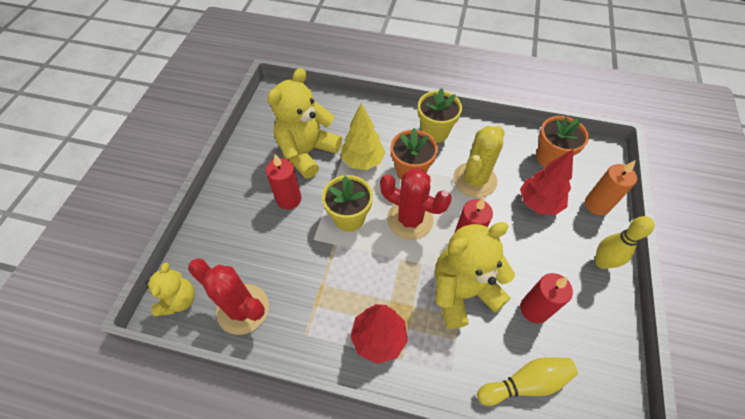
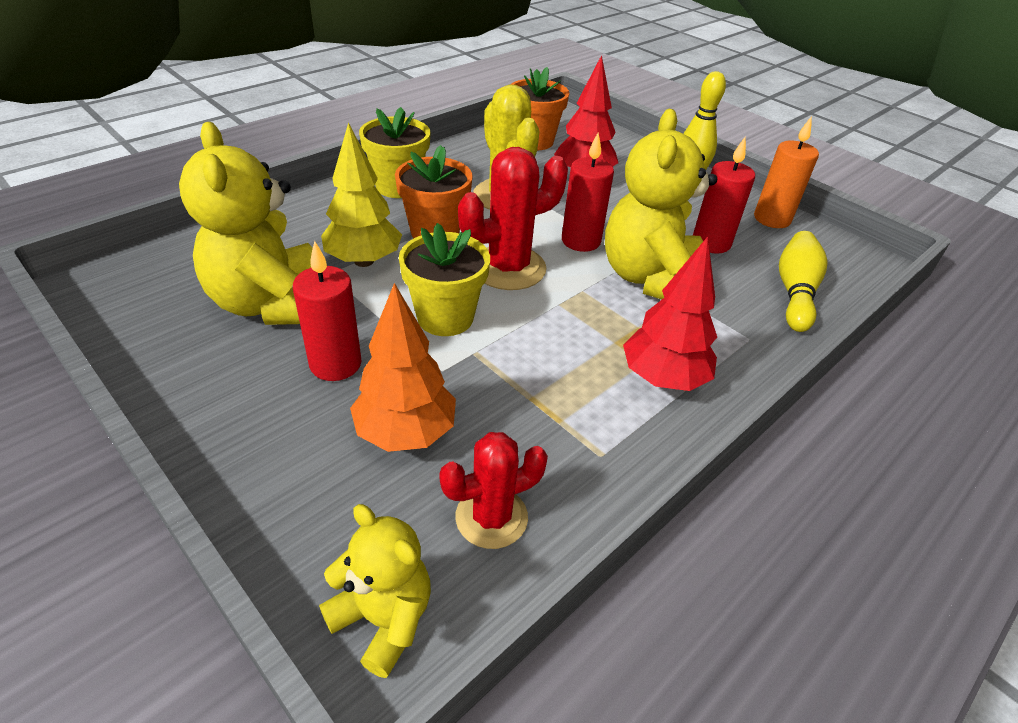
camera: 60 degrees left, 15 degrees down
(243, 309) = (491, 517): red cactus -> red cactus, size x0.66
(267, 249) = (405, 433): none -> orange tree
(597, 205) = (620, 148): orange candle -> orange candle (772, 219)

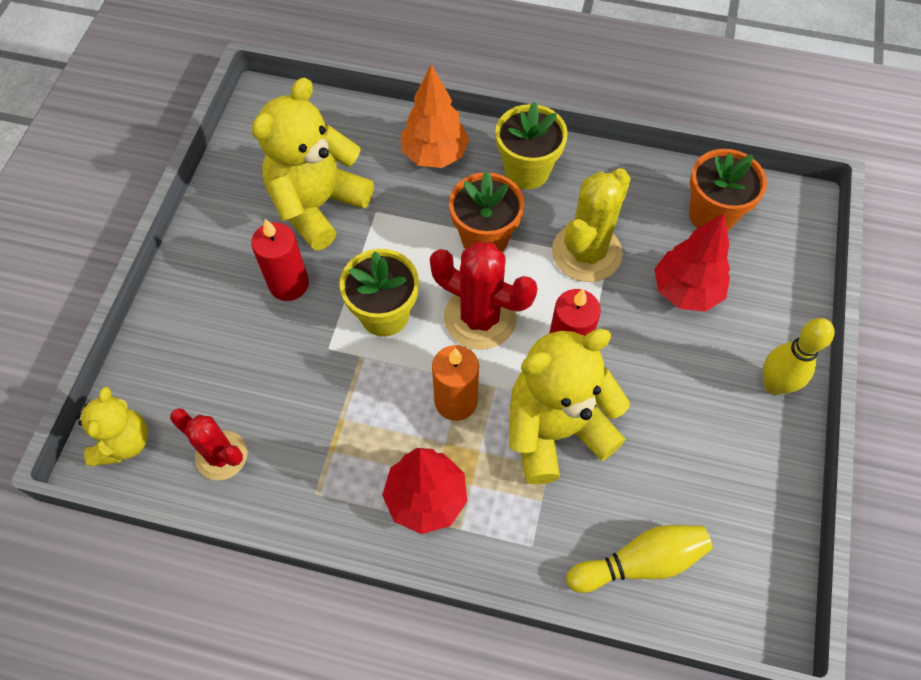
camera: 60 degrees right, 20 degrees up
(364, 261) = (408, 221): yellow tree -> none
(405, 433) = (257, 365): orange tree -> orange tree (435, 155)
(711, 243) = (663, 456): red candle -> none
(772, 219) = (767, 496): orange candle -> orange candle (456, 401)

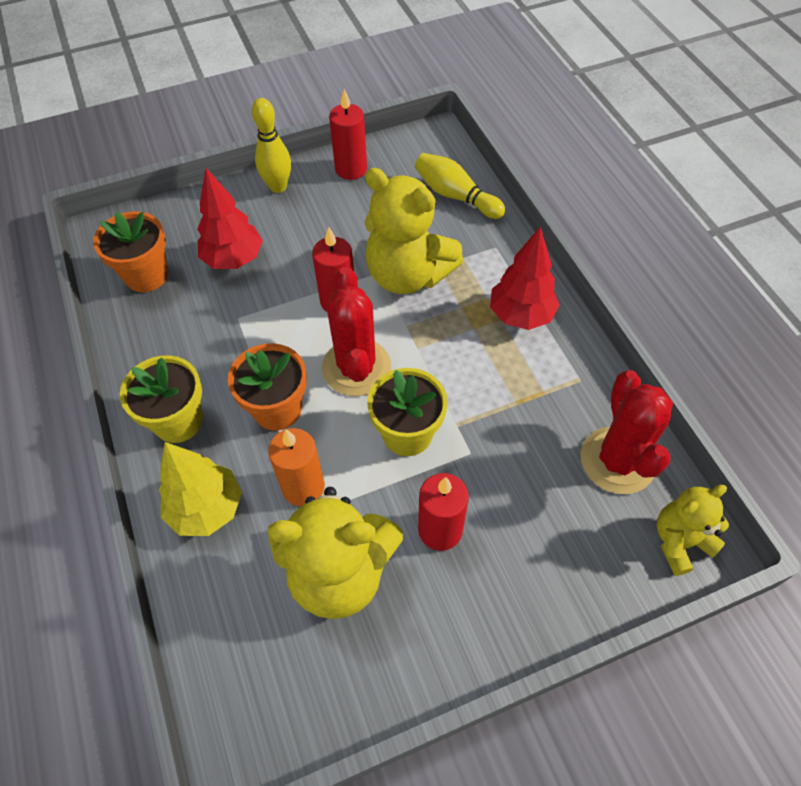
camera: 125 degrees left, 5 degrees down
(221, 455) = (617, 460): red cactus -> red cactus, size x1.52
(435, 155) = (206, 509): orange tree -> yellow tree
(456, 401) = (438, 341): orange candle -> orange candle (303, 487)
(586, 252) = (241, 333): yellow cactus -> none
(759, 476) = (351, 169): none -> red candle

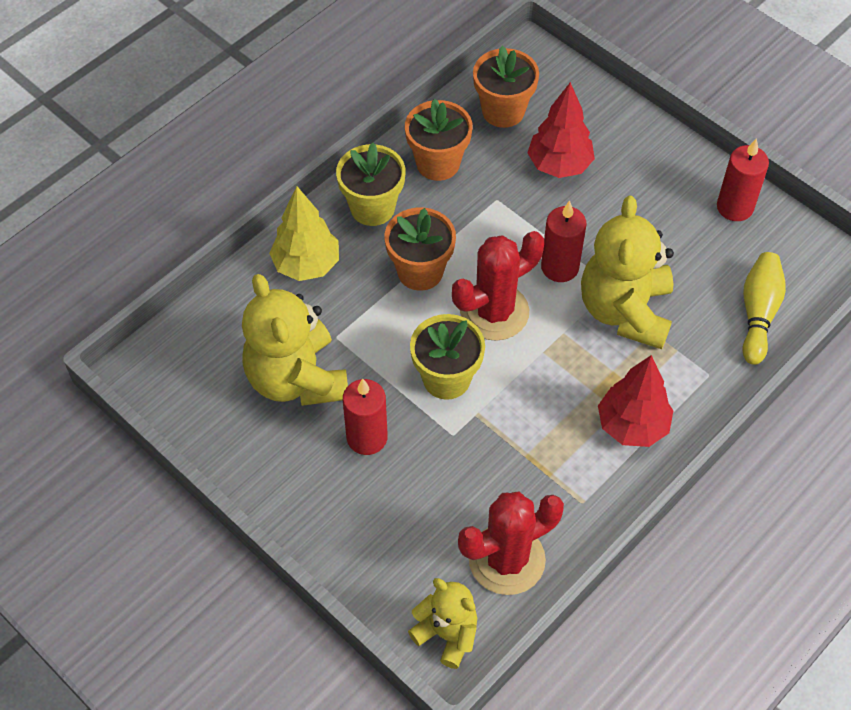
camera: 65 degrees right, 0 degrees up
(166, 347) = (438, 163): none -> orange flower pot
(278, 187) = (670, 157): yellow bowling pin -> none
(303, 487) = (357, 322): orange candle -> none

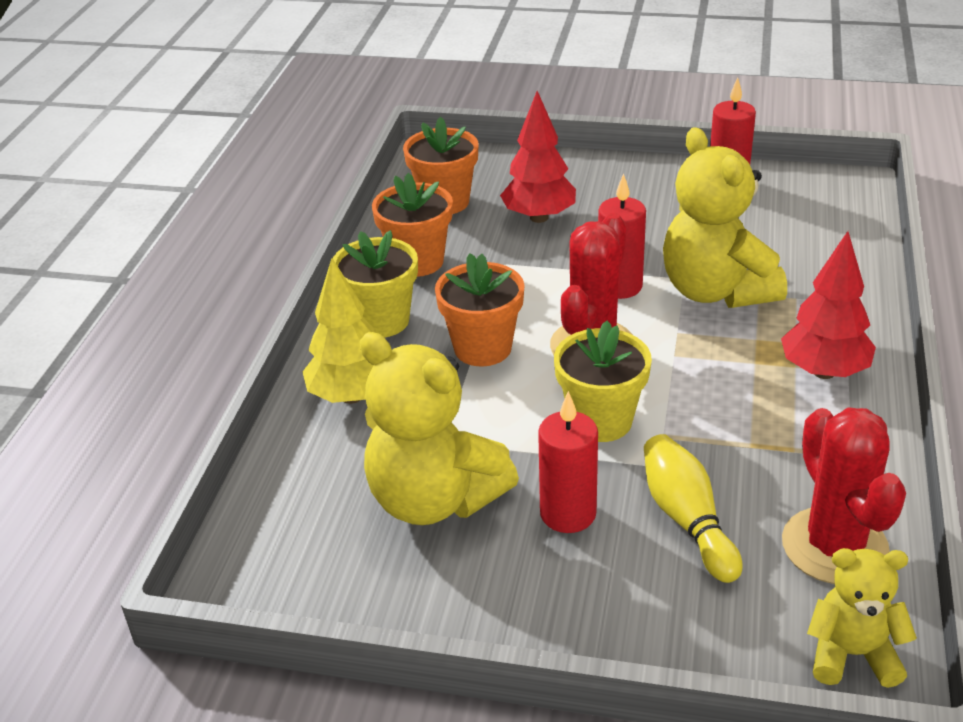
camera: 30 degrees left, 20 degrees down
(506, 560) = (834, 546): red cactus -> red cactus turned 45 degrees counterclockwise
(758, 313) = (833, 242): yellow bowling pin -> yellow bowling pin (687, 520)

